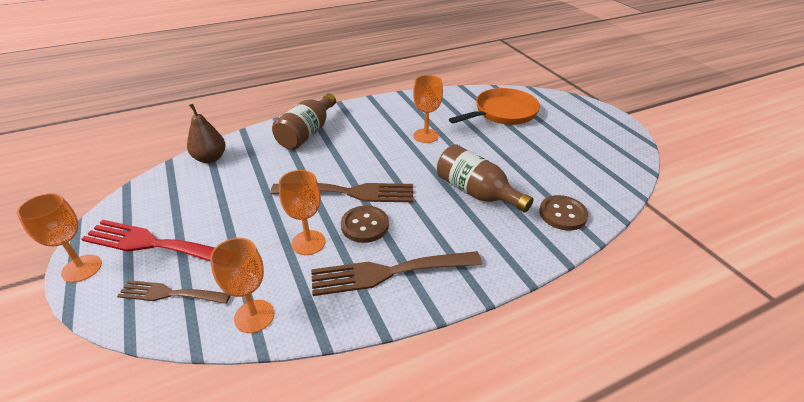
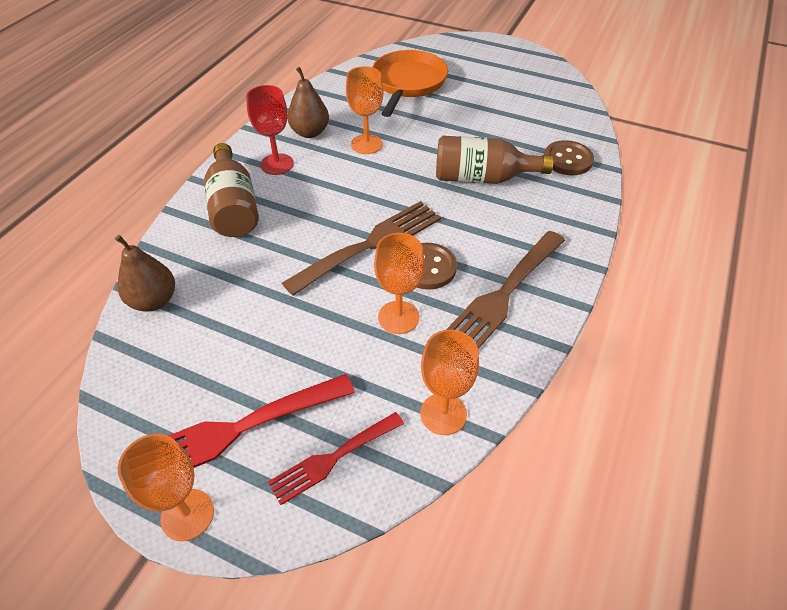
camera: 40 degrees left, 10 degrees up
(170, 294) = (332, 459): brown fork -> red fork
(359, 122) = (277, 164): none -> red goblet
(401, 114) = (310, 132): none -> brown pear

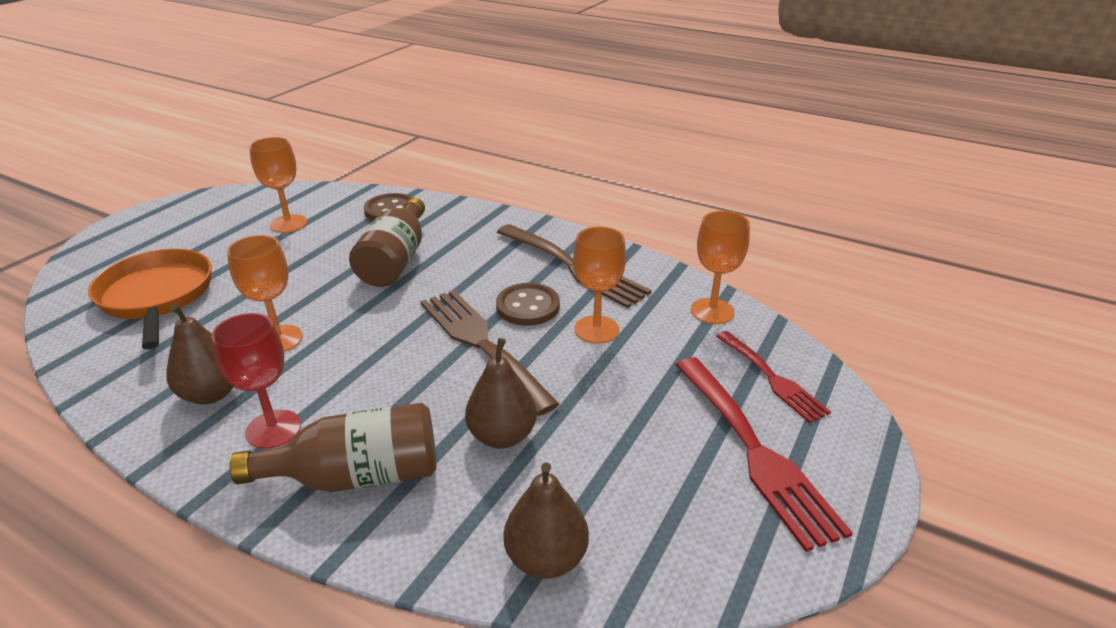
camera: 85 degrees left, 15 degrees down
(187, 514) = (863, 484): orange goblet -> orange goblet (288, 224)
(264, 268) = (502, 436): none -> brown pear
(408, 83) = (157, 297): orange pan -> orange pan turned 45 degrees clockwise

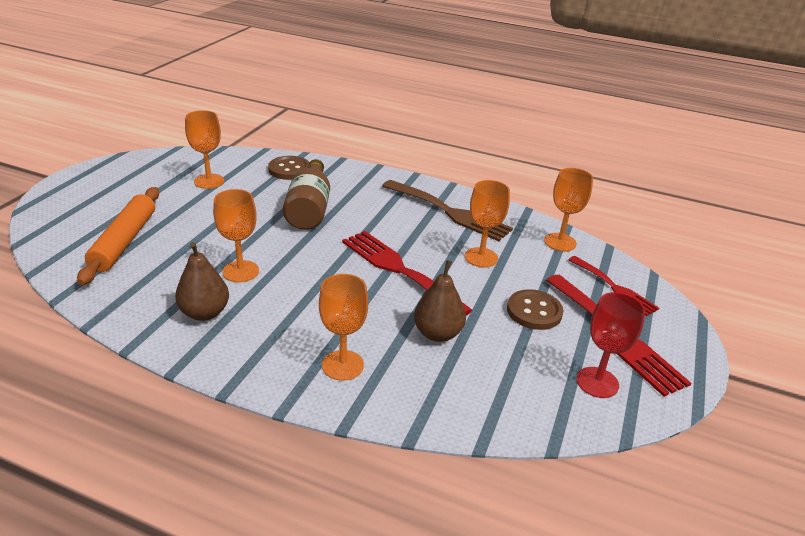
camera: 10 degrees left, 0 degrees up
(157, 297) = (124, 241): orange pan -> orange rolling pin
(273, 429) = (265, 336): red goblet -> red goblet (597, 382)
(358, 476) = (342, 365): brown bottle -> orange goblet
(481, 343) = (399, 270): brown fork -> red fork
(528, 306) = (424, 242): brown button -> brown button (534, 311)
(546, 558) = (495, 411): brown pear -> none

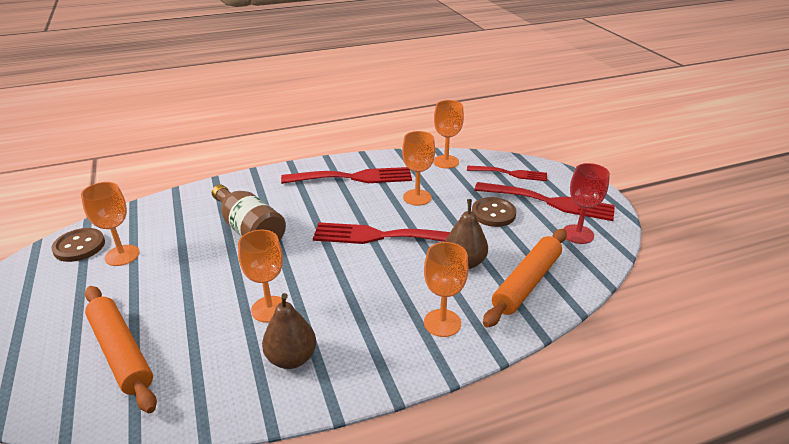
camera: 40 degrees left, 0 degrees up
(289, 169) = (183, 208): brown button -> brown button (79, 246)
(449, 212) = (353, 177): brown fork -> red fork
(468, 387) = (526, 283): none -> orange rolling pin

